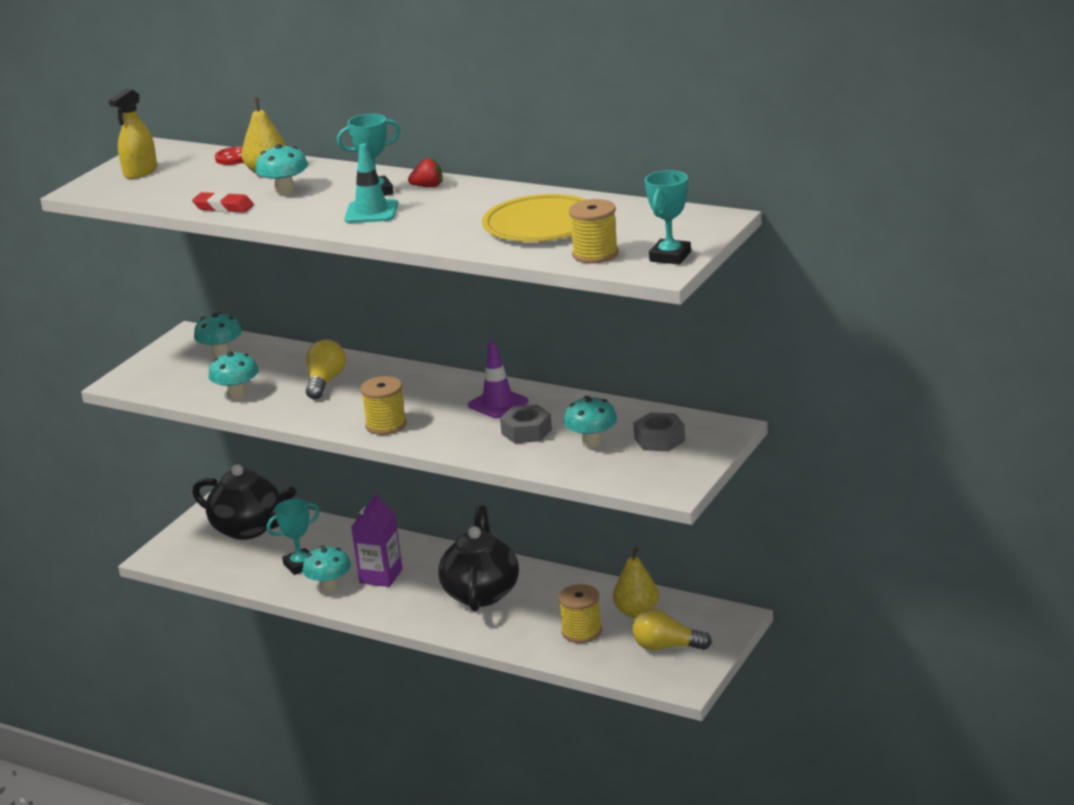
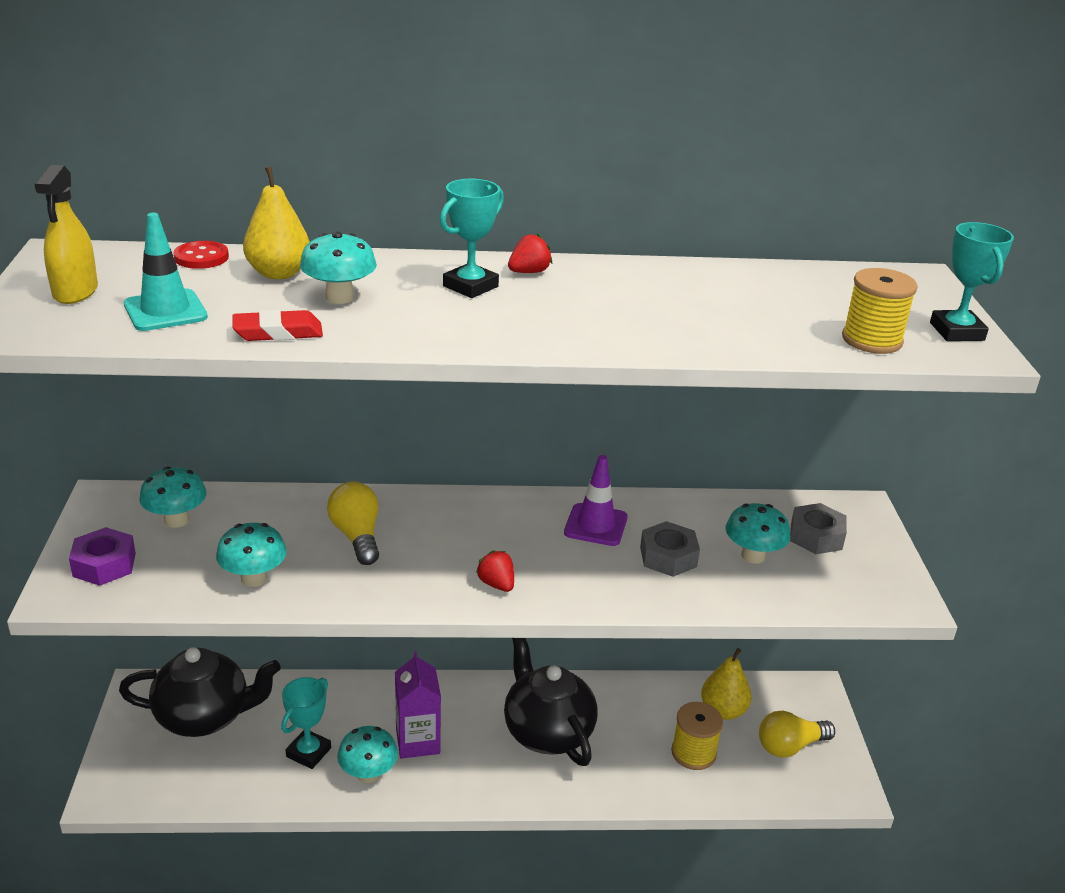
camera: 35 degrees left, 5 degrees up
(157, 371) = (104, 565): none -> purple nut
(371, 212) = (505, 315): turquoise traffic cone -> turquoise traffic cone (165, 311)
(386, 425) = (496, 584): yellow spool -> red strawberry
(541, 224) = (744, 307): yellow plate -> none

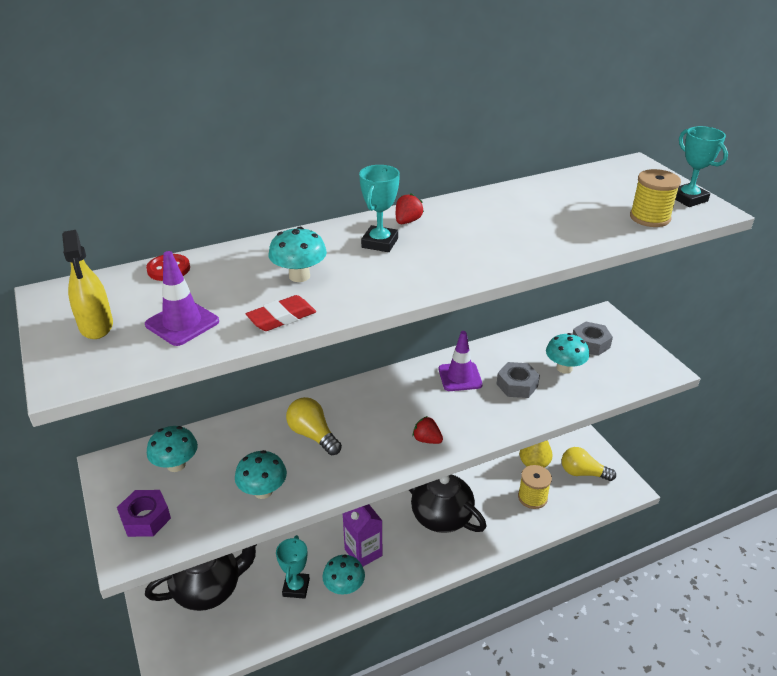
camera: 20 degrees left, 5 degrees up
(165, 311) = (182, 323): turquoise traffic cone -> purple traffic cone
(279, 273) = (238, 267): yellow pear -> none
(790, 746) = (583, 473): yellow light bulb -> yellow light bulb turned 60 degrees clockwise

